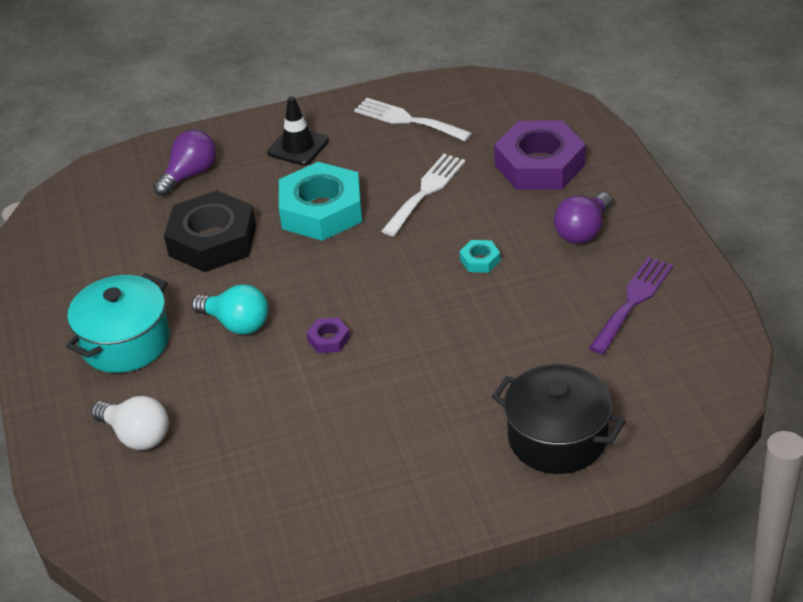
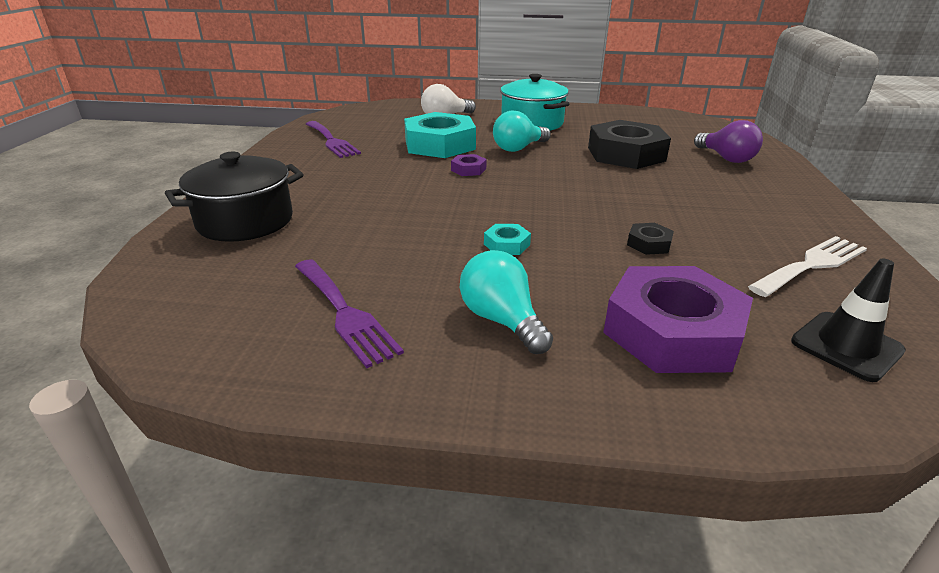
camera: 110 degrees right, 10 degrees down
(298, 147) = (761, 201): black traffic cone -> black traffic cone (846, 346)
(300, 504) = (331, 141): none -> purple fork
(321, 210) = (643, 193): turquoise nut -> turquoise nut (439, 144)
(426, 191) = (649, 244): white fork -> black nut
(583, 231) = (502, 320): purple light bulb -> turquoise light bulb

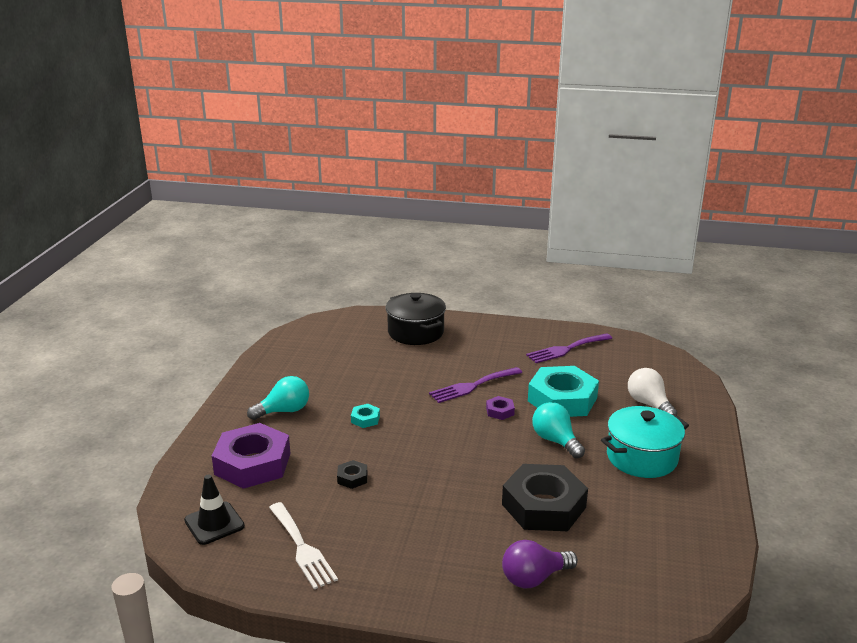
camera: 95 degrees right, 5 degrees down
(345, 313) = (307, 368): purple fork -> purple fork (472, 386)

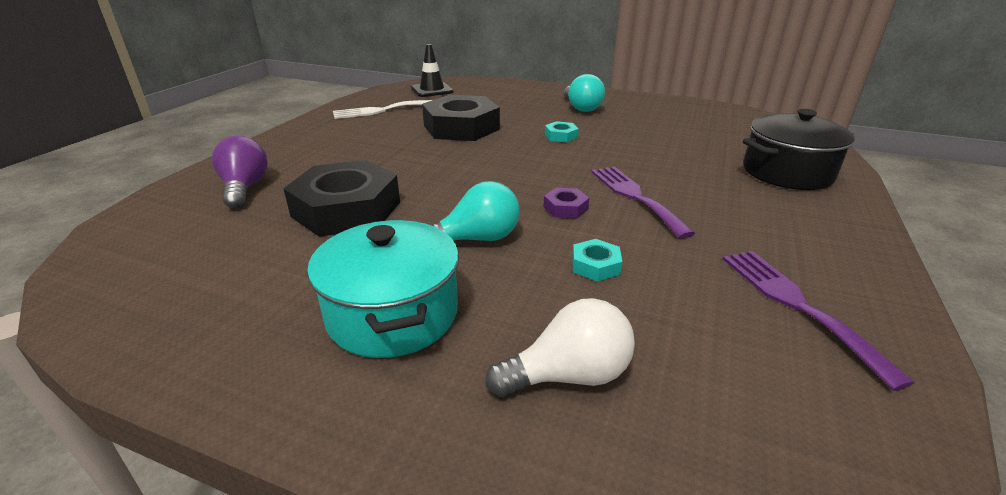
camera: 100 degrees right, 5 degrees up
(252, 463) = (501, 99): purple nut -> none
(352, 478) = (461, 127): black nut -> black nut, size x2.38
(562, 399) = (595, 265): turquoise nut -> turquoise nut, size x0.42

